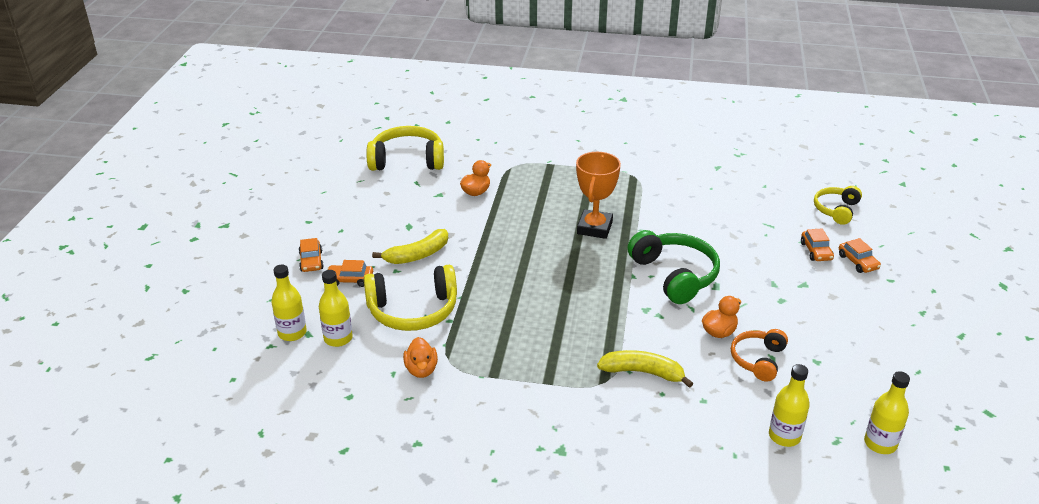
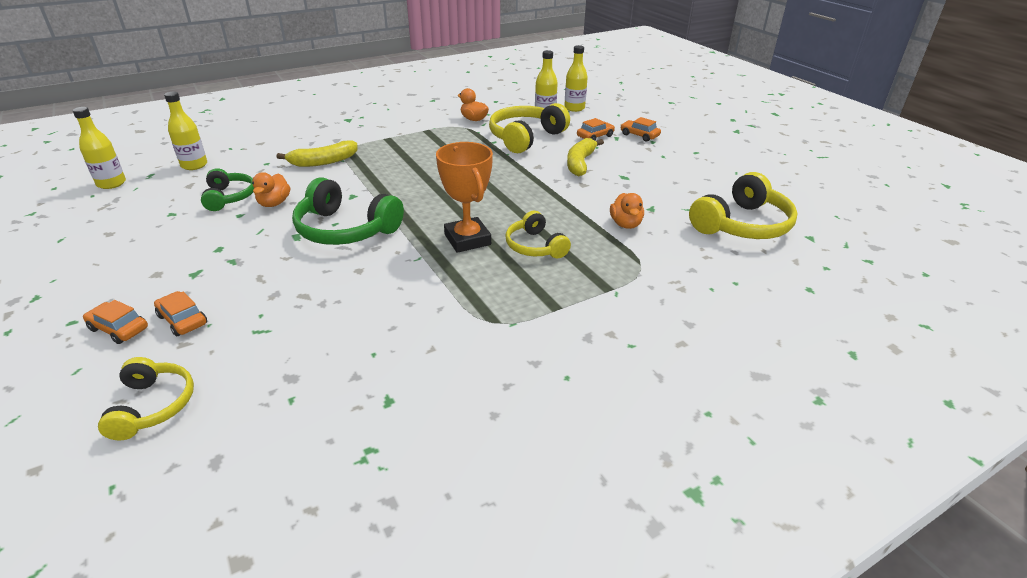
camera: 140 degrees right, 0 degrees up
(556, 204) = (535, 246): none -> yellow headphones
(758, 360) = (229, 197): orange headphones -> green headphones

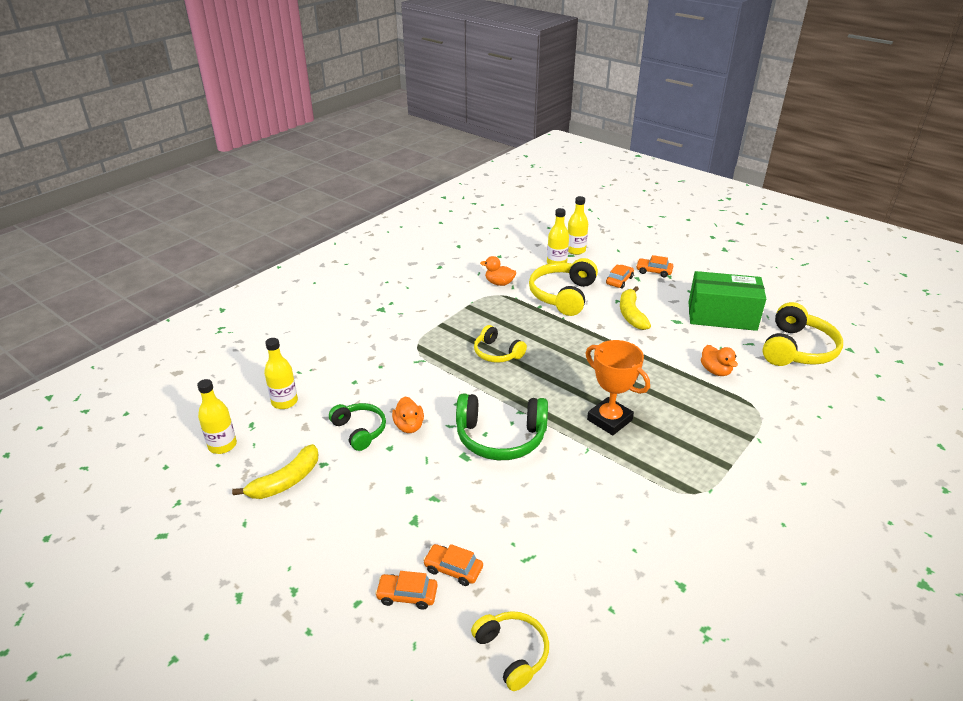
camera: 20 degrees left, 0 degrees up
(323, 162) = (407, 366): yellow banana -> yellow banana (286, 481)
(535, 246) = (666, 412): yellow headphones -> yellow headphones (497, 353)
(679, 181) = (722, 316): none -> green box

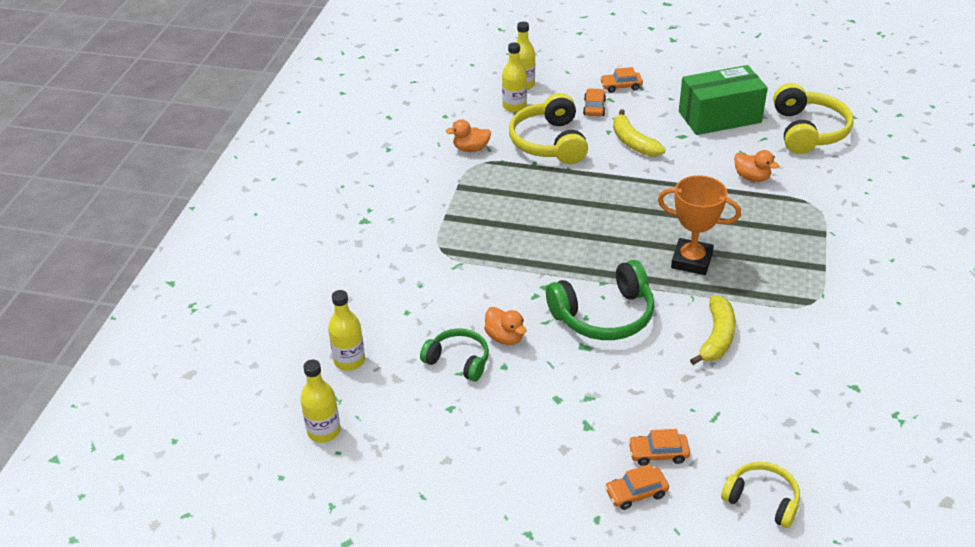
camera: 25 degrees left, 5 degrees up
(286, 481) = (427, 440): yellow banana -> yellow banana (716, 337)
(497, 353) = (531, 229): yellow headphones -> none

